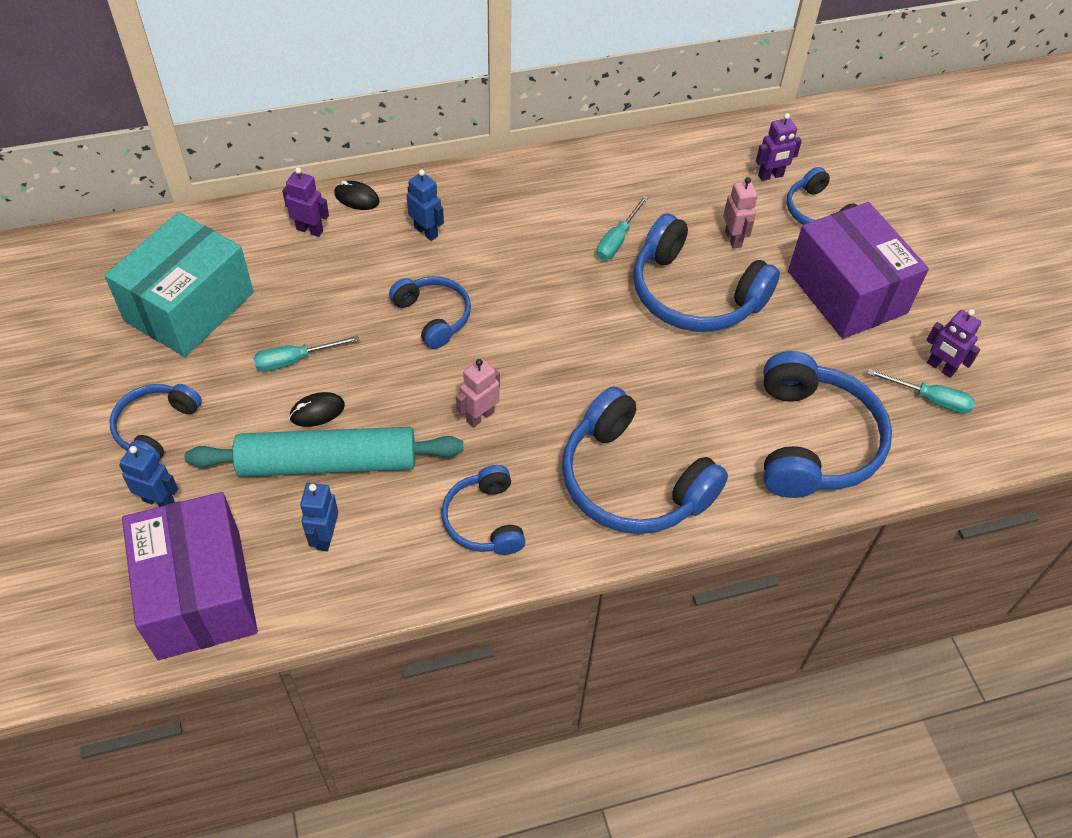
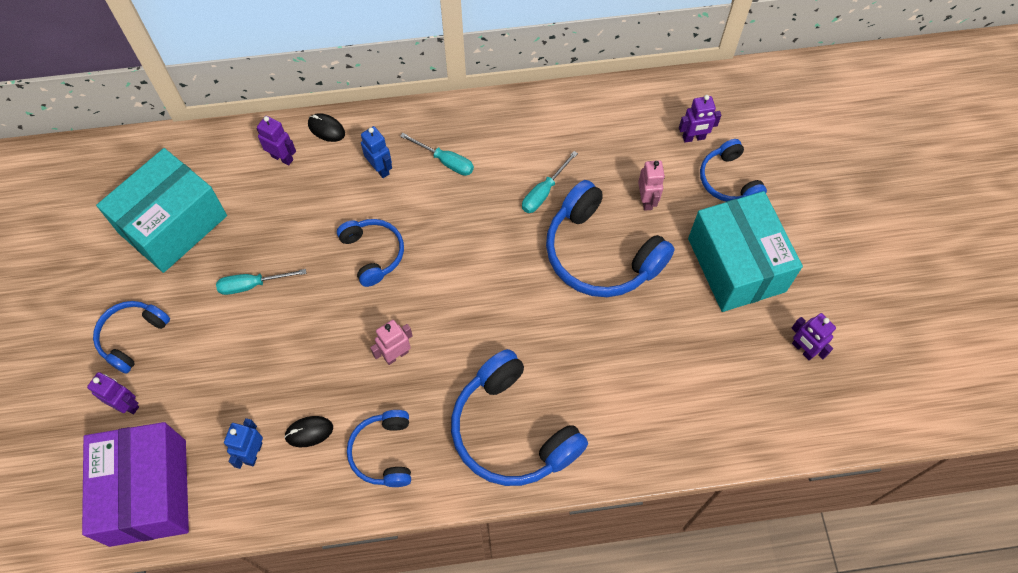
camera: 10 degrees right, 10 degrees up
(159, 501) = (127, 404): blue robot -> purple robot
(317, 411) = (263, 336): black mouse -> black mouse (309, 432)
(328, 463) = (265, 385): turquoise rolling pin -> none
(813, 441) = (674, 409): blue headphones -> none
(846, 292) = (736, 265): purple box -> turquoise box
(930, 399) = (786, 380): turquoise screwdriver -> turquoise screwdriver (445, 161)

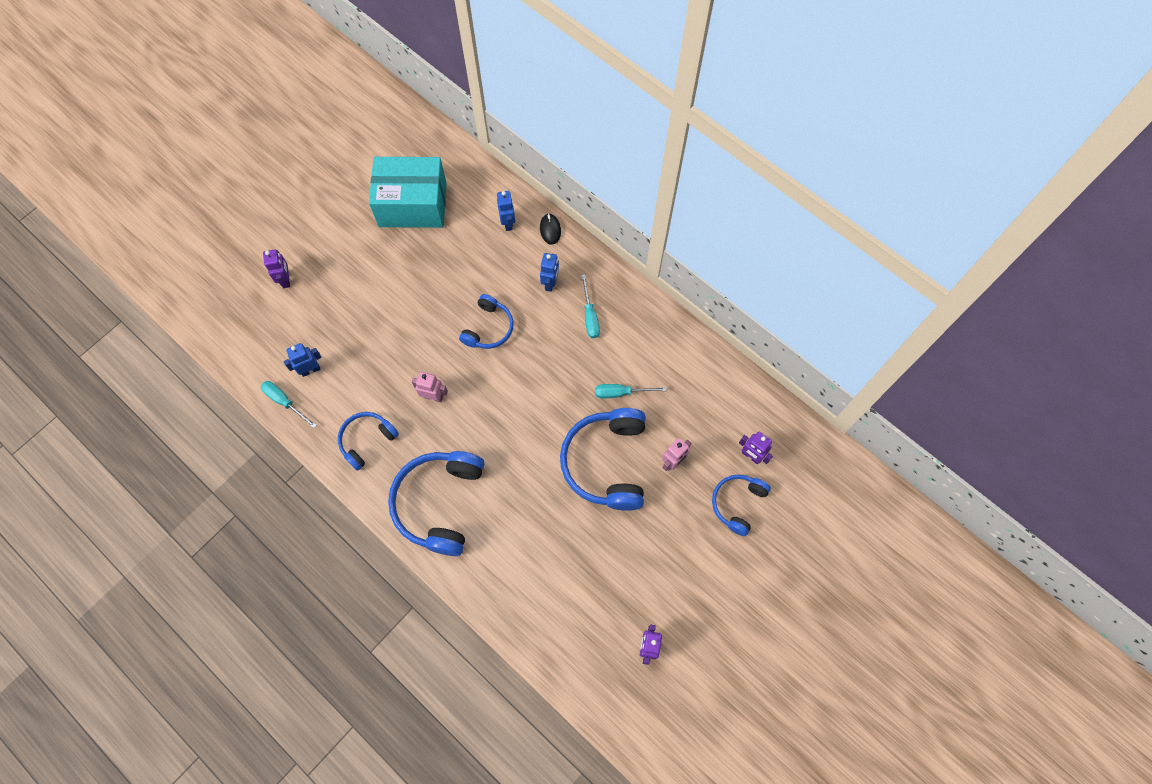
camera: 50 degrees right, 5 degrees up
(132, 337) = (327, 246): blue headphones -> none
(148, 492) = (246, 335): purple box -> none
(252, 285) = (411, 279): turquoise screwdriver -> turquoise screwdriver (284, 402)
(282, 158) = (508, 223): purple robot -> blue robot
(309, 432) = (346, 389): black mouse -> none
(736, 265) = (674, 556): turquoise box -> none

